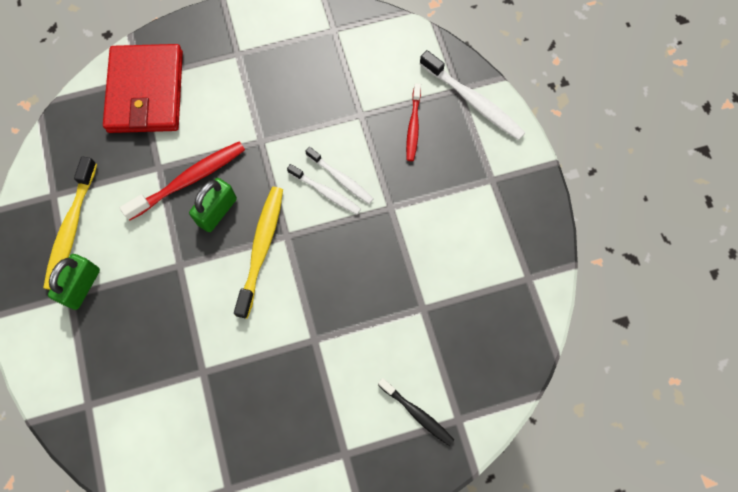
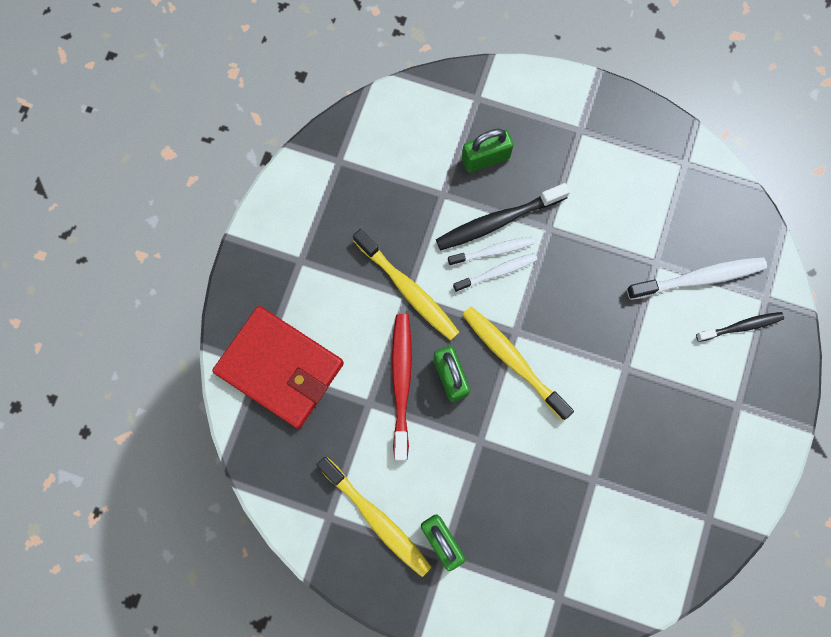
camera: 55 degrees left, 5 degrees up
(266, 138) = (408, 289): none -> yellow toothbrush
(368, 167) = (498, 221): none -> black toothbrush
(413, 126) = (485, 158): red toothbrush -> green padlock
(473, 101) = (497, 94): white toothbrush -> white toothbrush (698, 278)

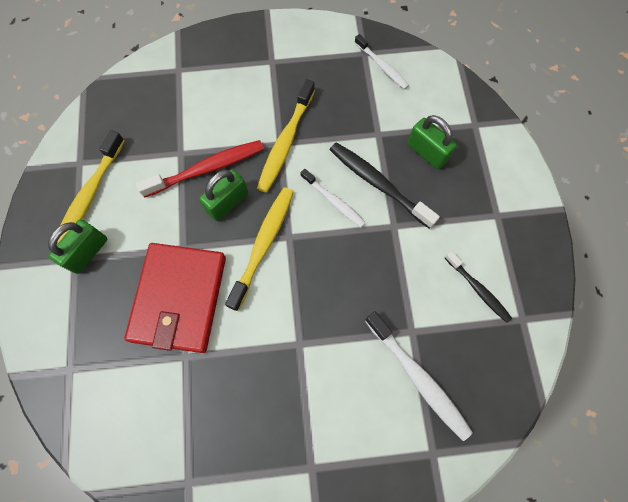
camera: 65 degrees right, 5 degrees down
(280, 368) = (182, 83): red wallet -> red wallet (179, 298)
(493, 251) = (350, 190): white toothbrush -> white toothbrush (382, 66)
(741, 326) = (391, 439): black toothbrush -> black toothbrush (478, 289)

